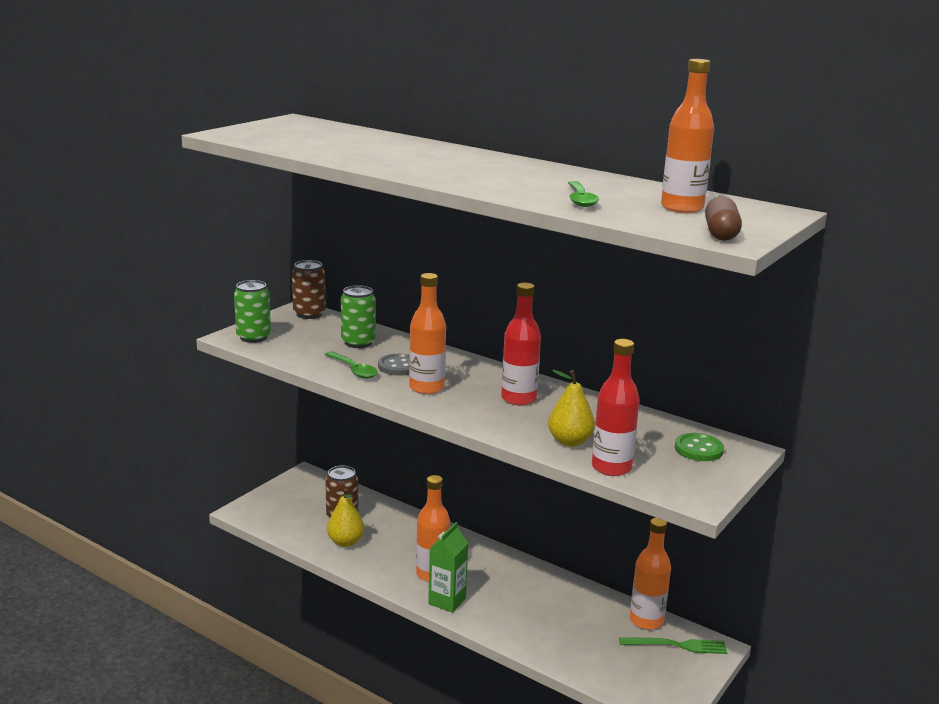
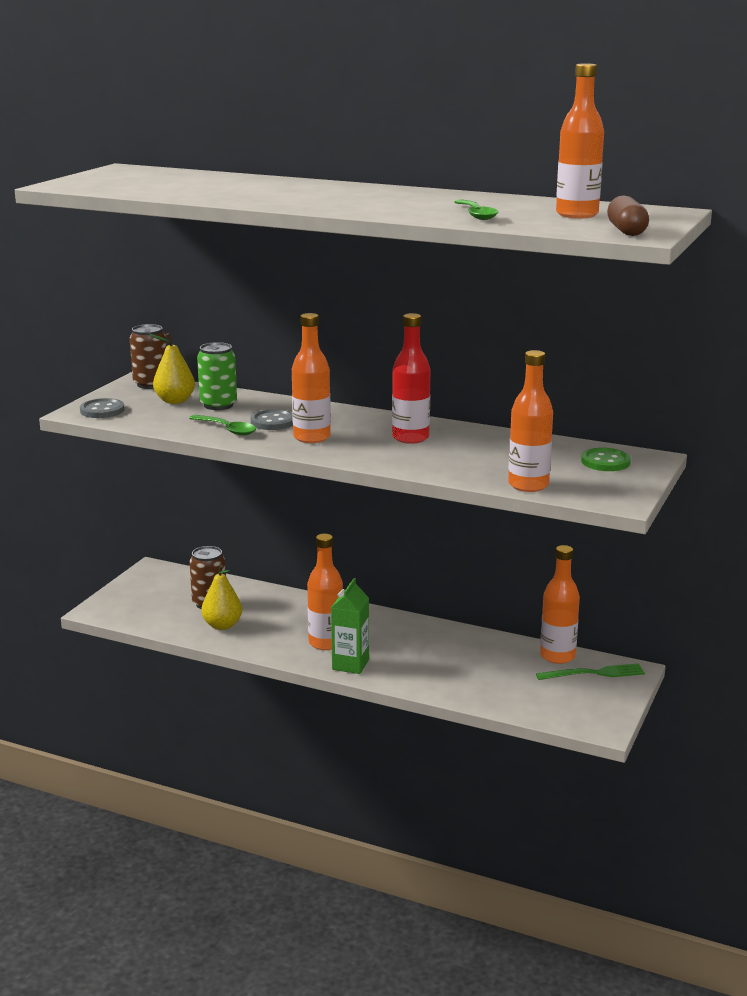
camera: 10 degrees left, 0 degrees up
(253, 337) = (102, 410): green can -> grey button
(569, 441) = (478, 468): yellow pear -> yellow pear (175, 401)
(611, 467) = (528, 485): red bottle -> orange bottle

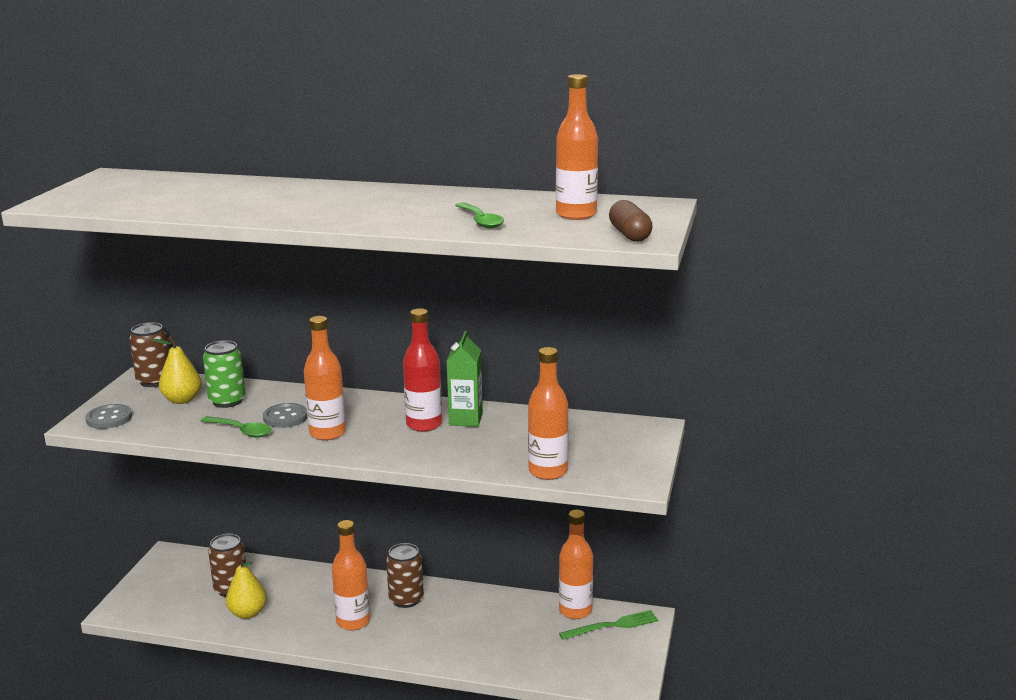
camera: 10 degrees left, 0 degrees up
(350, 664) = (381, 644): green carton -> green carton (465, 419)
(383, 629) = (406, 599): none -> brown can
(605, 462) = (613, 436): green button -> none

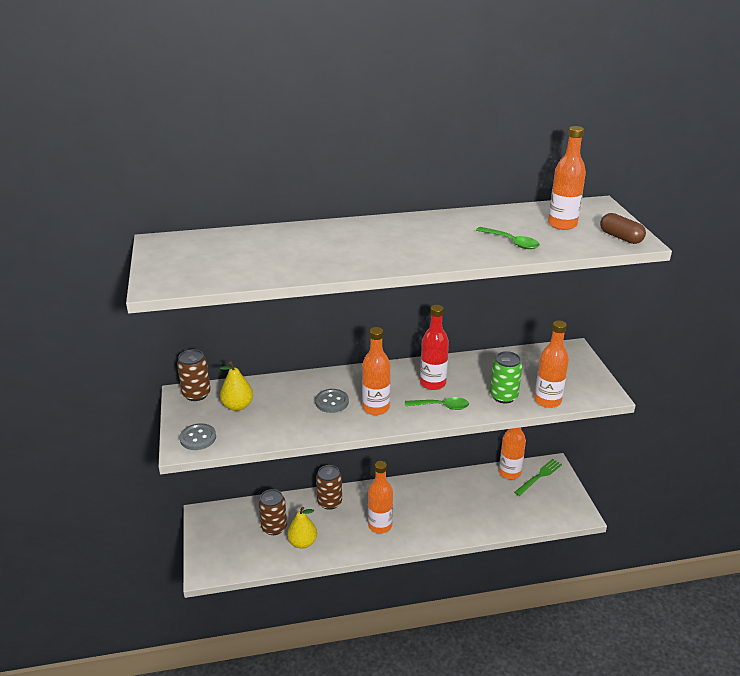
camera: 25 degrees left, 10 degrees up
(227, 401) = (273, 398): green can -> green can (503, 396)
(241, 431) = (312, 422): green spoon -> green spoon (441, 406)
(406, 599) = (400, 497): brown can -> brown can (329, 502)
(465, 419) = (455, 372): green carton -> none

